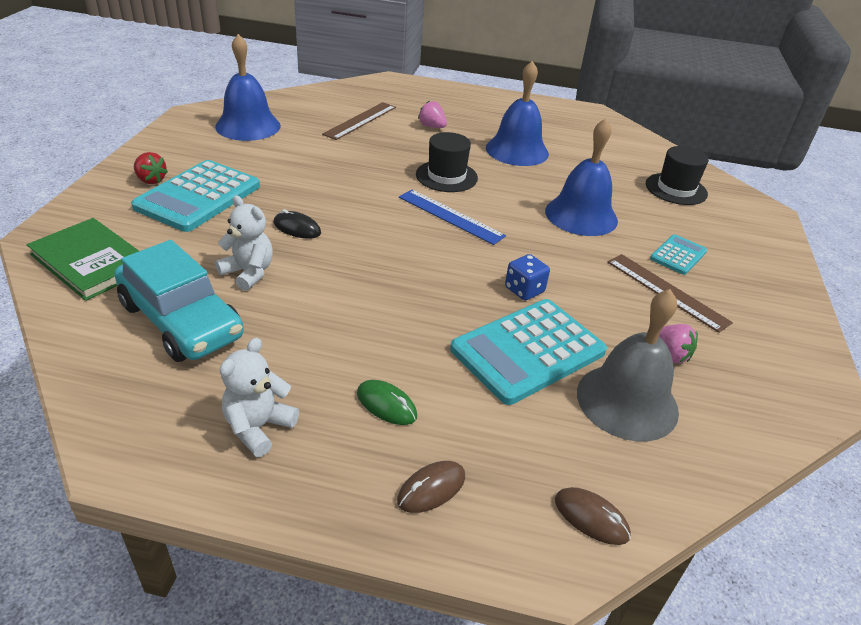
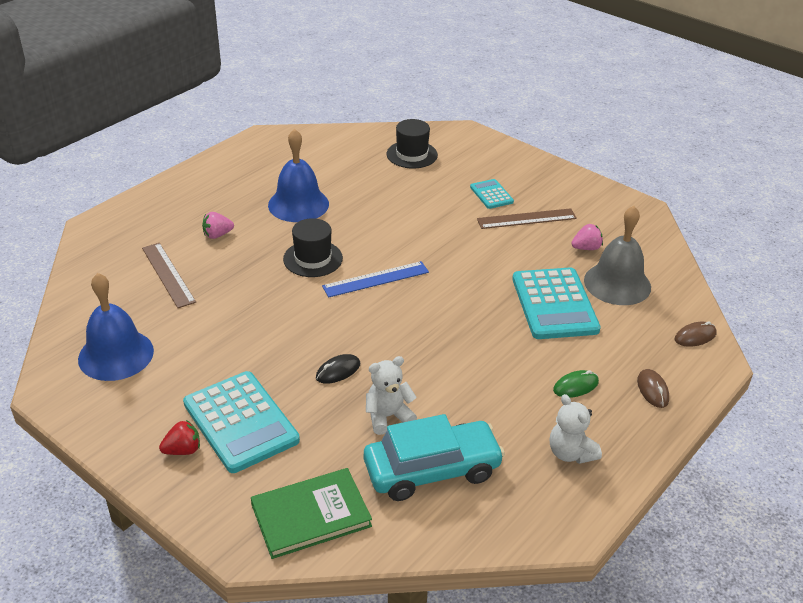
camera: 60 degrees left, 0 degrees up
(524, 290) = (491, 280): blue dice -> none
(581, 215) = (417, 214): blue bell -> none

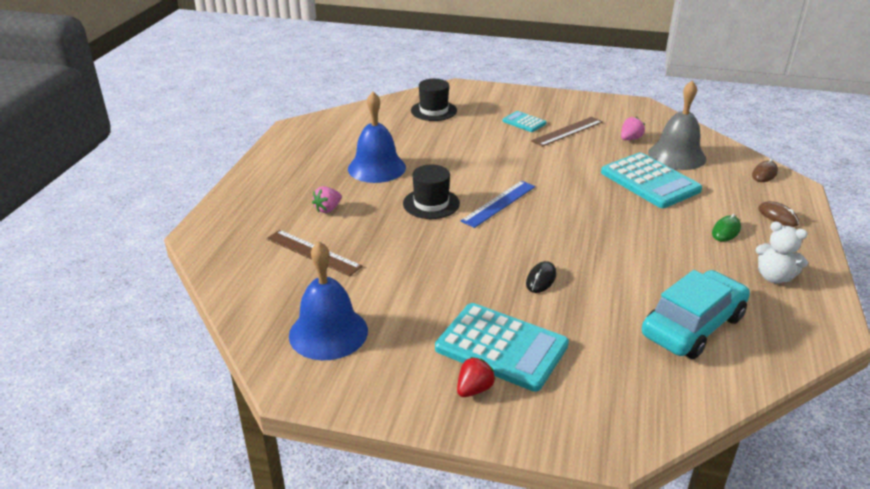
camera: 25 degrees left, 5 degrees down
(311, 515) = (639, 398): green book -> none
(388, 416) = (617, 299): white teddy bear -> none

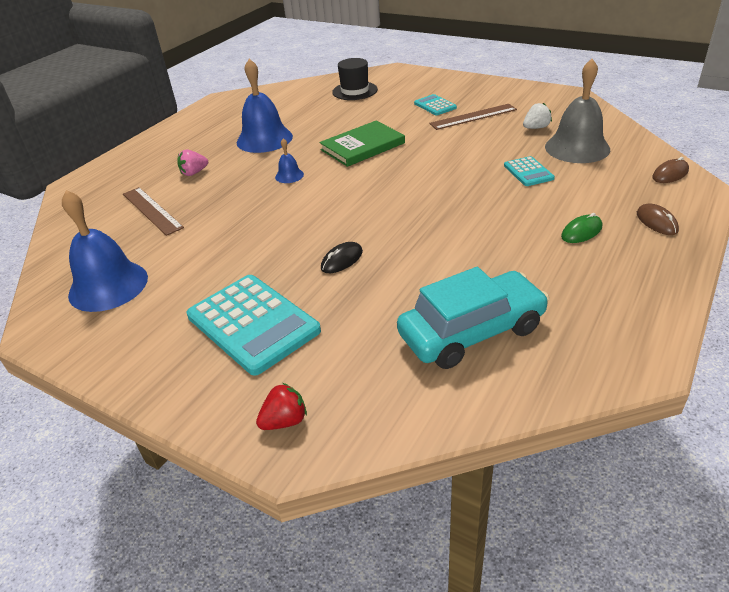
camera: 20 degrees right, 5 degrees up
(431, 203) = (289, 176): black hat -> blue bell
(474, 389) = (195, 362): red strawberry -> red strawberry (285, 421)
(483, 168) = (362, 146): none -> green book
(498, 203) = (354, 181): blue ruler -> none
(630, 139) = (536, 128): pink strawberry -> white strawberry
(650, 181) = (528, 172): turquoise calculator -> turquoise calculator, size x0.50
(774, 277) = (607, 289): white teddy bear -> none

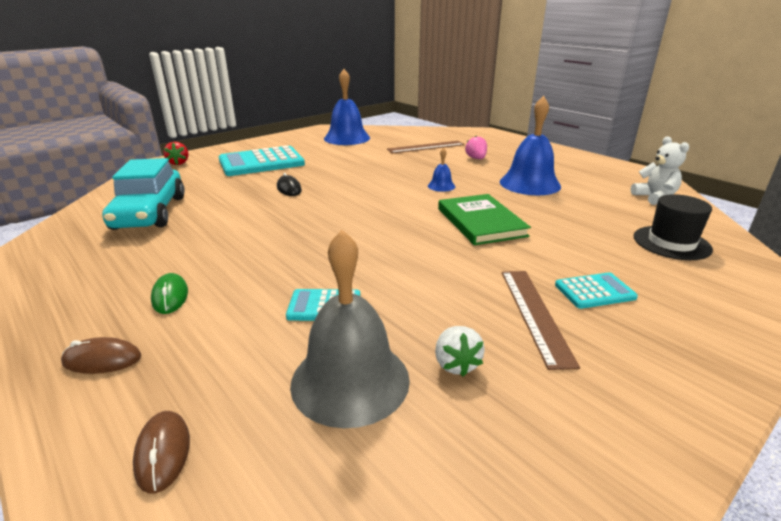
camera: 105 degrees right, 10 degrees down
(276, 96) = (654, 198): none -> white teddy bear

